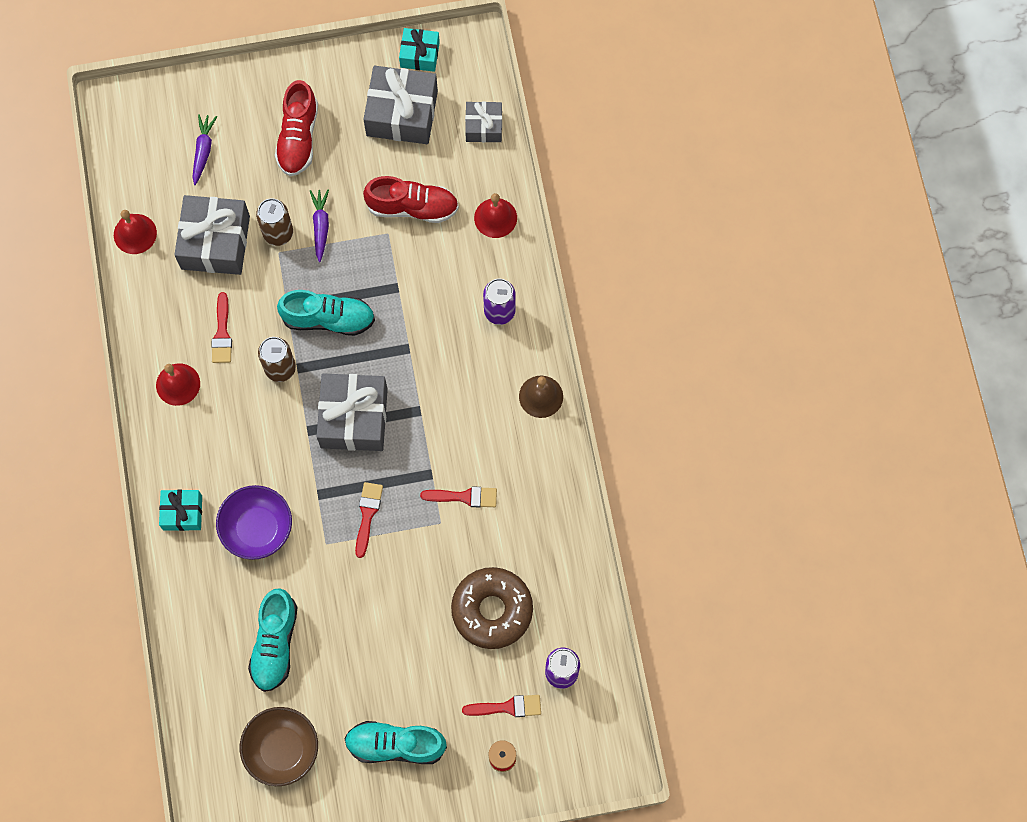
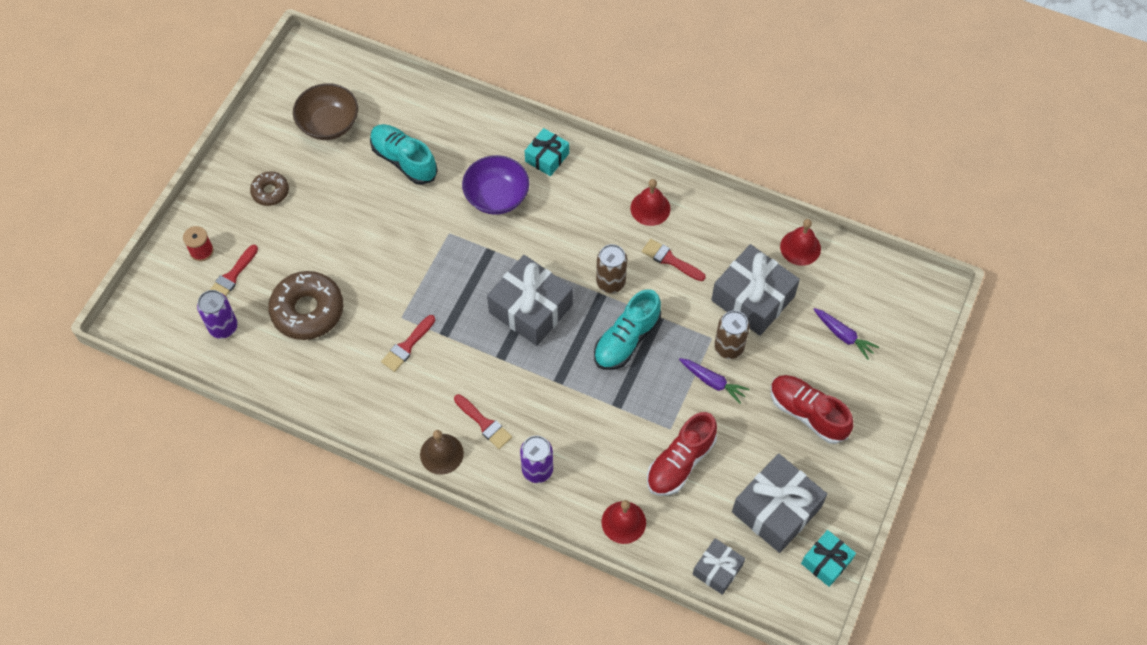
camera: 125 degrees right, 10 degrees down
(367, 515) = (448, 272): red brush -> red brush (484, 423)
(396, 745) = (270, 192): turquoise shoe -> brown donut

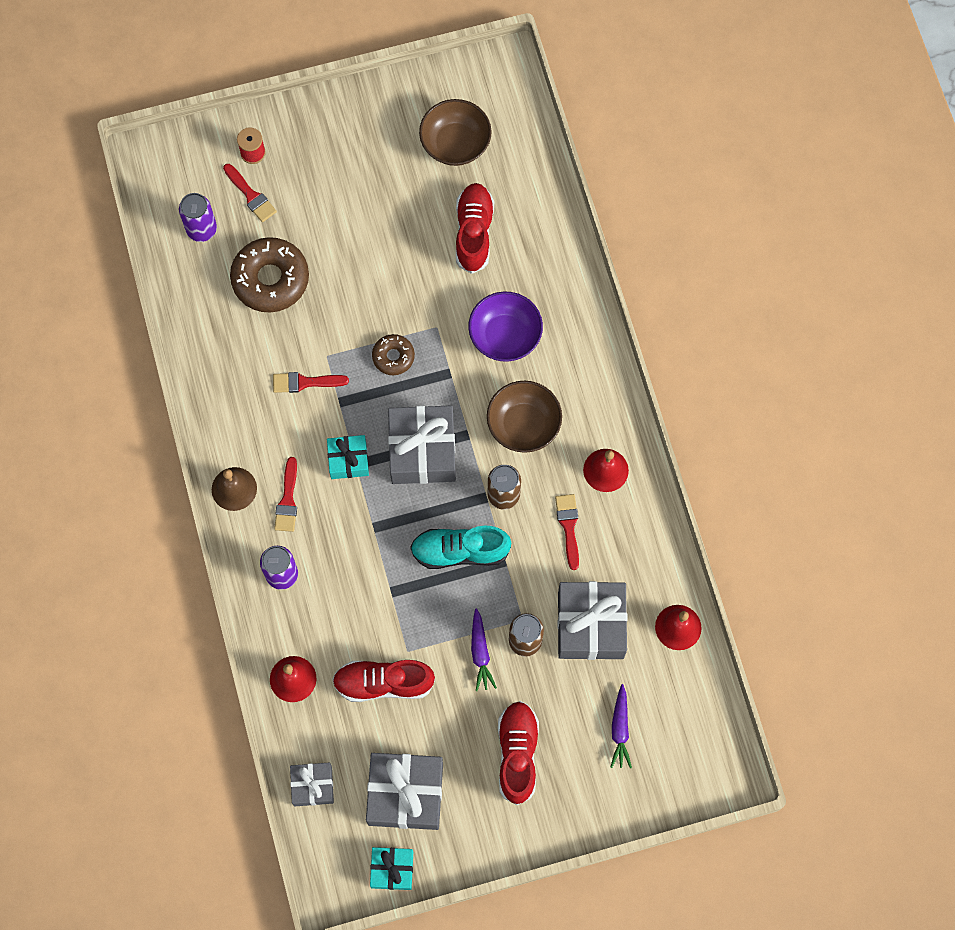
camera: 50 degrees right, 10 degrees up
(232, 276) = (251, 195): red brush -> red brush turned 120 degrees counterclockwise
(270, 192) = (351, 155): brown donut -> brown donut (393, 357)
(404, 160) = (474, 233): turquoise shoe -> red shoe
(547, 157) = (580, 344): turquoise gift -> turquoise gift (348, 460)
(571, 233) = (523, 425): none -> brown bowl

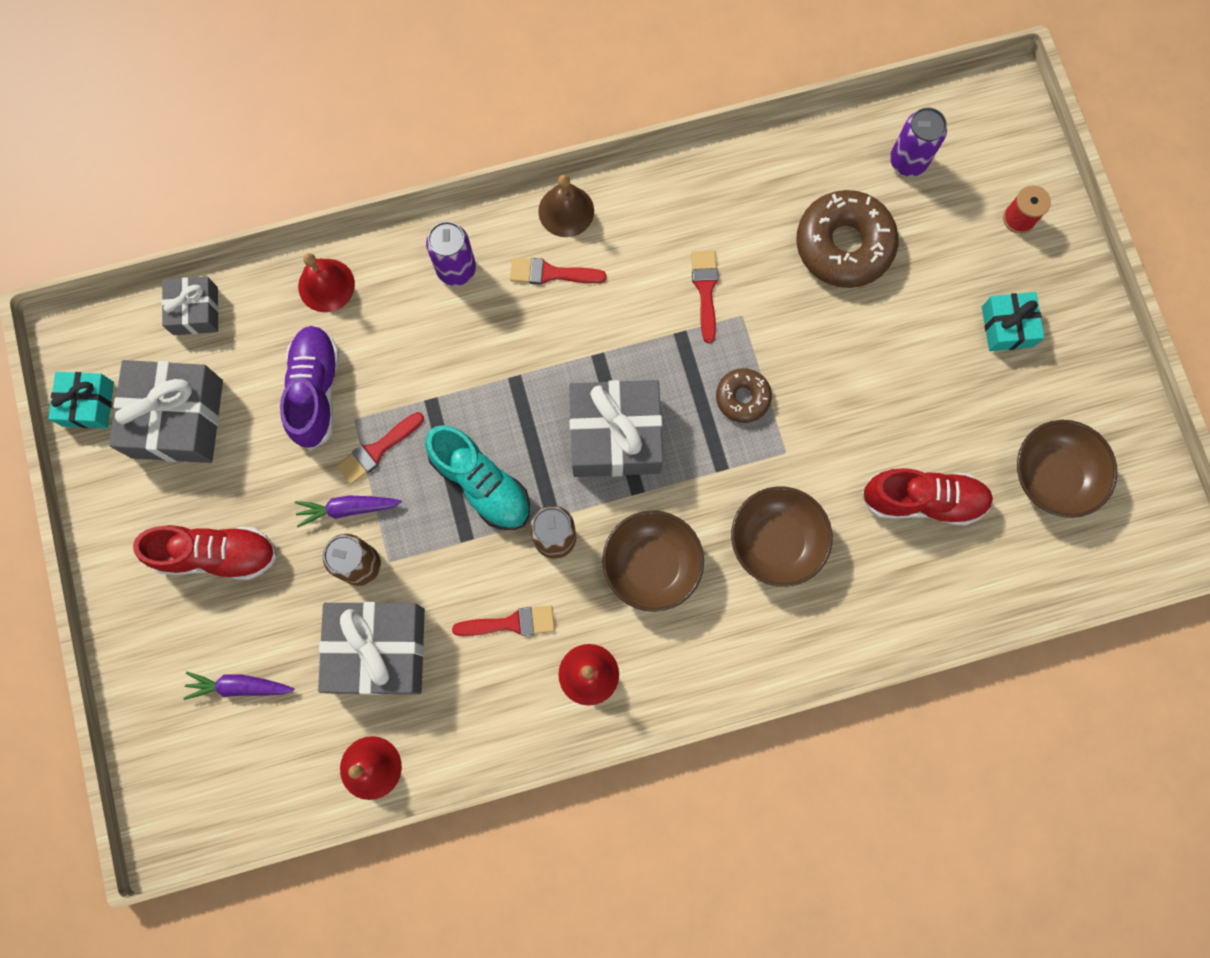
camera: 90 degrees right, 5 degrees up
(251, 195) = (958, 218): red brush -> red brush (377, 450)
(348, 460) = (602, 344): turquoise gift -> turquoise gift (1007, 326)
(383, 683) = (315, 391): red shoe -> purple shoe
(460, 551) = (481, 483): turquoise shoe -> turquoise shoe turned 135 degrees clockwise
(505, 336) = (776, 541): purple bowl -> brown bowl

